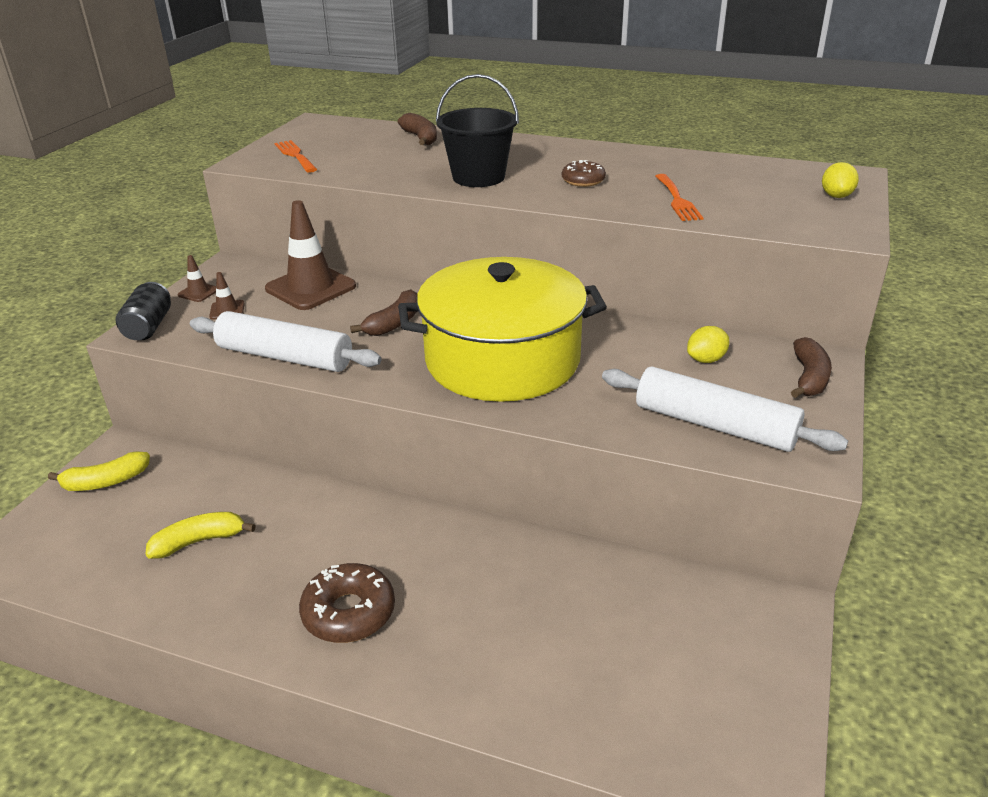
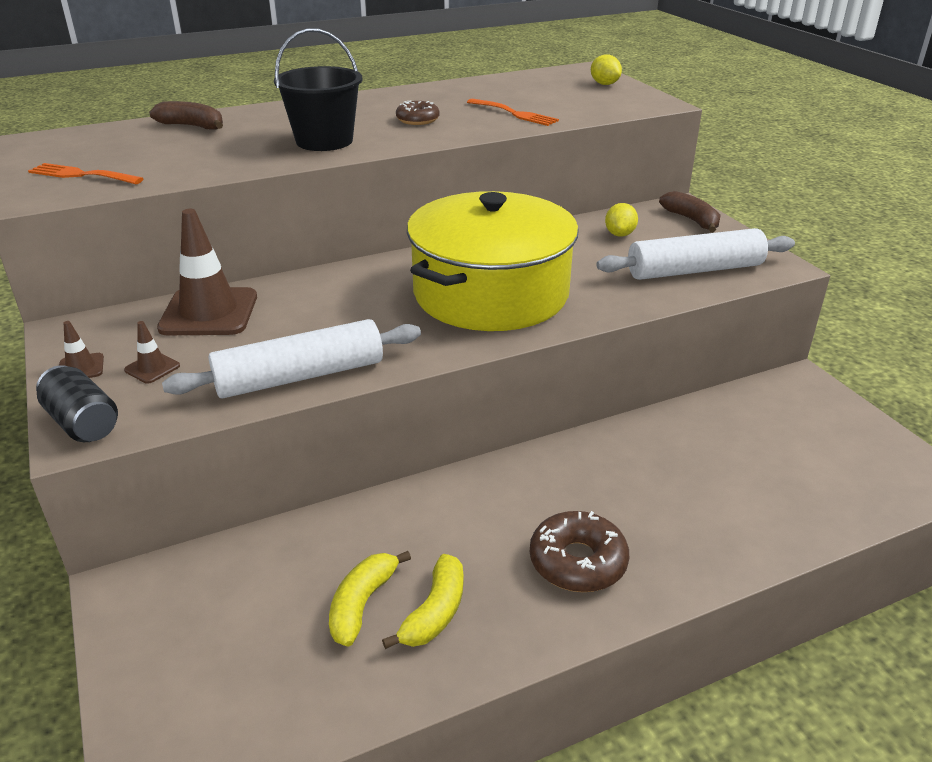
camera: 45 degrees left, 0 degrees up
(105, 482) = (162, 626): yellow banana -> yellow banana (434, 612)
(394, 323) = (351, 306): brown banana -> none

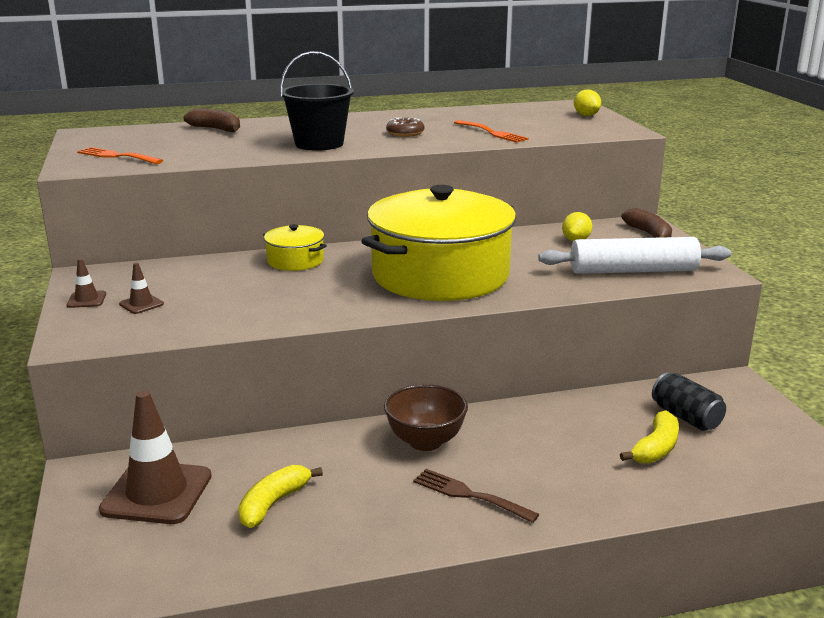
camera: 10 degrees right, 10 degrees down
(83, 423) = (76, 334): black can -> black can (686, 417)
(209, 312) = (199, 271): brown traffic cone -> brown traffic cone (157, 493)
(300, 376) = (256, 319): white rolling pin -> none
(319, 287) = (295, 261): none -> yellow pot
(434, 612) = (332, 516): yellow banana -> yellow banana (655, 448)
(508, 495) = (425, 441): none -> brown bowl
(577, 562) = (469, 495): brown donut -> brown fork

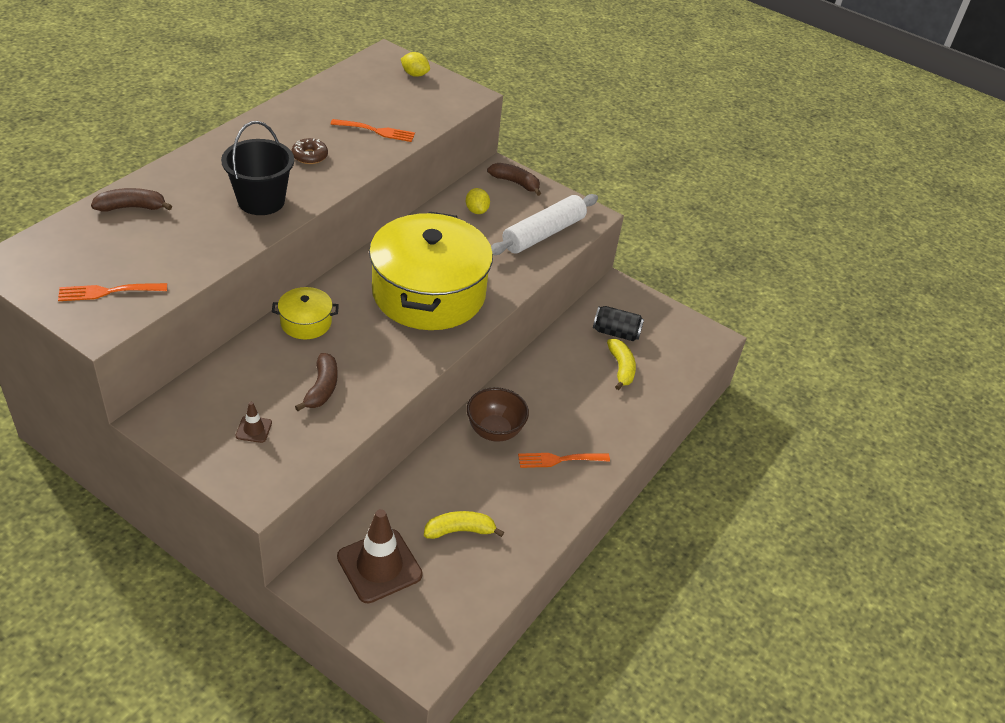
camera: 45 degrees left, 20 degrees up
(86, 300) = (202, 446): brown traffic cone -> none
(239, 300) = (322, 388): none -> brown banana
(273, 504) = (460, 531): yellow banana -> yellow banana turned 90 degrees clockwise
(469, 495) = (559, 460): brown fork -> orange fork

